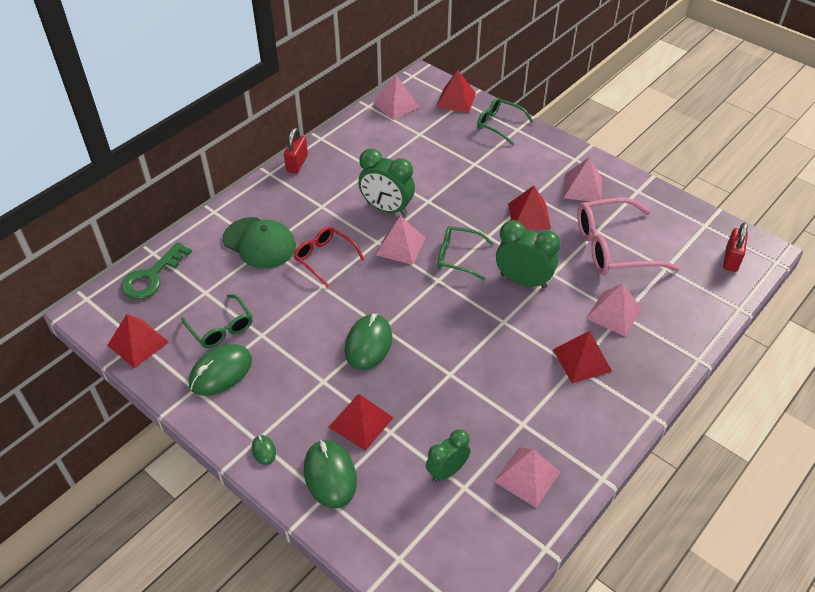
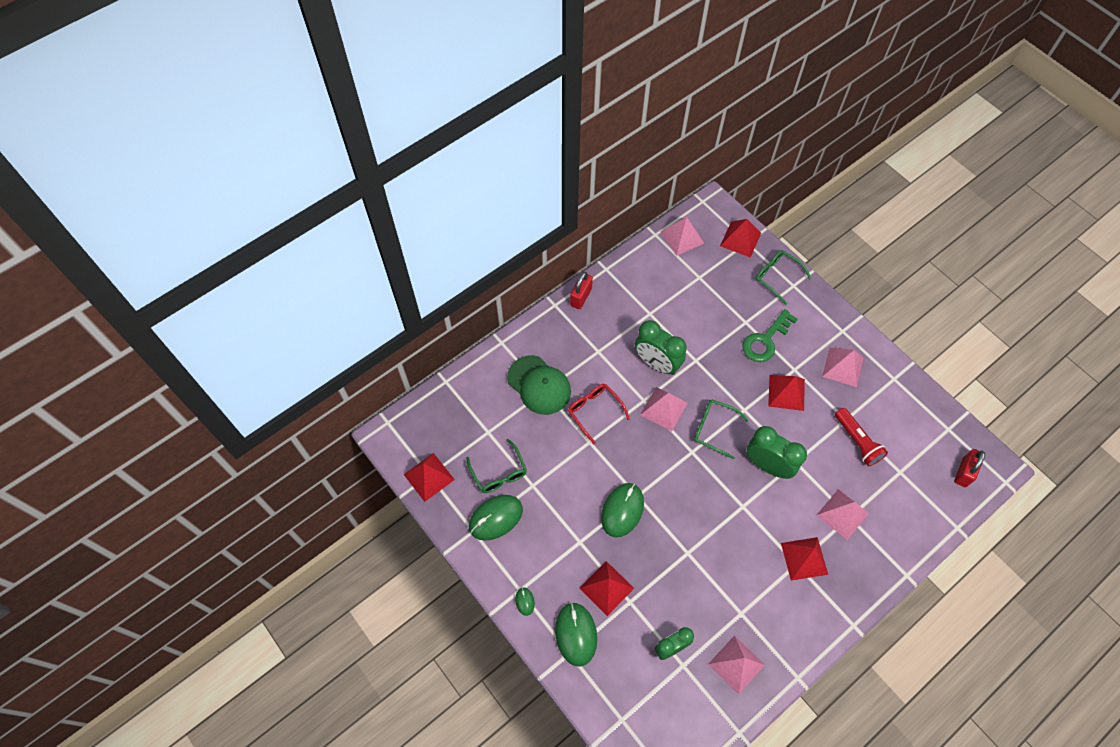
camera: 10 degrees right, 15 degrees up
(152, 276) = (443, 407): green key -> green key (765, 340)
(613, 247) = (857, 441): pink glasses -> red flashlight

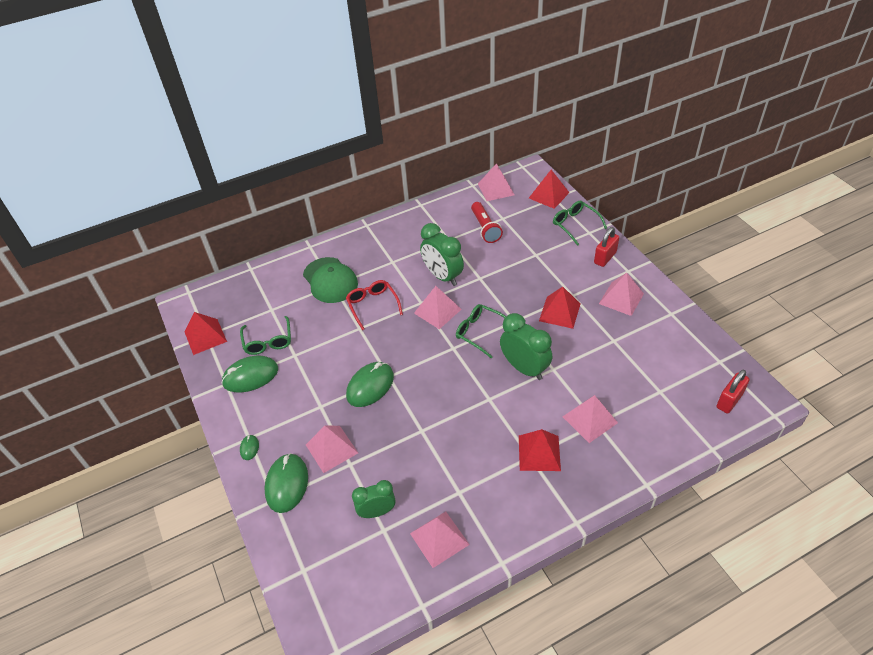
camera: 15 degrees right, 15 degrees down
(581, 297) = (391, 222): red padlock -> red padlock (605, 257)
(606, 588) = (331, 448): red pyramid -> pink pyramid
(765, 340) = (551, 270): green key -> none
(857, 441) = (621, 360): red flashlight -> red flashlight (485, 228)

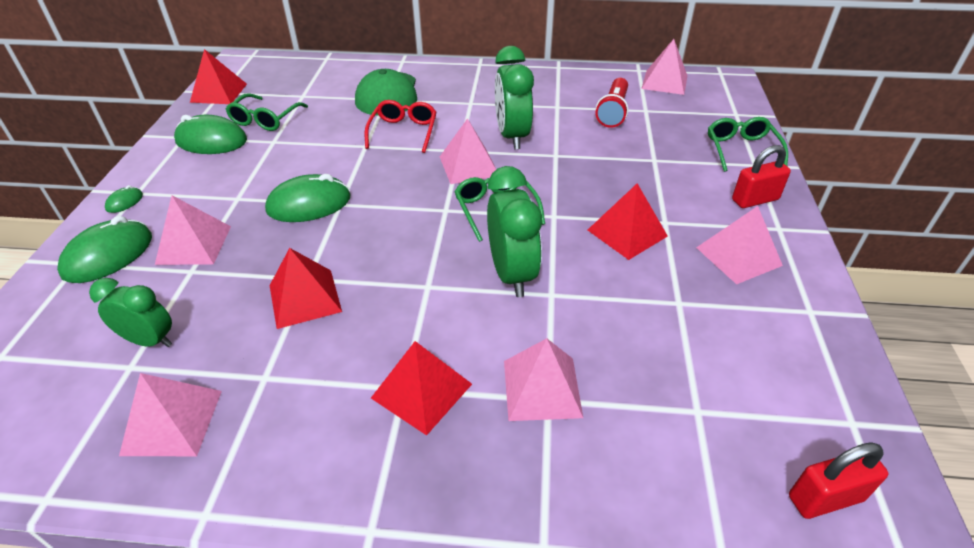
camera: 30 degrees right, 5 degrees down
(548, 195) = (731, 109): red pyramid -> red pyramid (305, 298)

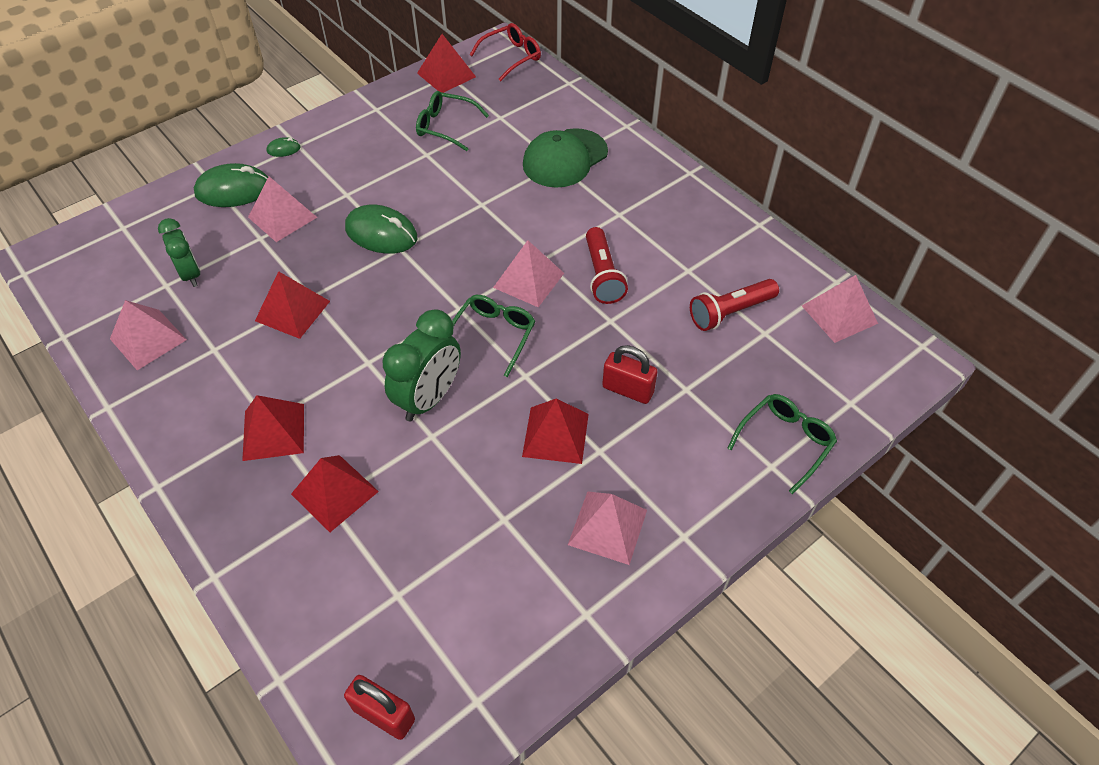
camera: 45 degrees right, 10 degrees up
(211, 141) = (388, 125): green mouse -> none
(265, 119) = (445, 127): green glasses -> green glasses turned 45 degrees clockwise
(403, 132) = (526, 209): red glasses -> red glasses (511, 57)
(512, 136) = (602, 275): green clock -> red flashlight
(542, 388) = (334, 492): pink pyramid -> red pyramid
(755, 200) = (709, 496): red padlock -> red padlock (627, 390)

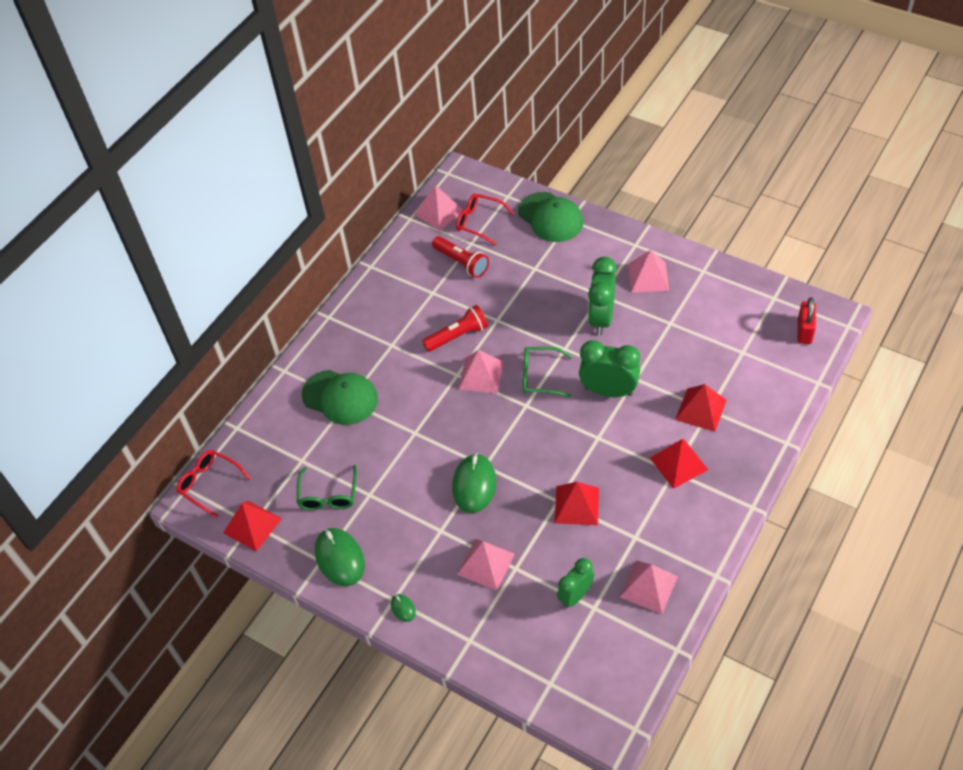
camera: 105 degrees left, 0 degrees up
(233, 190) = (470, 620): green mouse -> green mouse (339, 558)
(555, 435) = (601, 318): red pyramid -> green clock
(627, 390) = (549, 295): red padlock -> none
(785, 442) = (550, 217): green glasses -> green cap
(804, 353) = (479, 222): none -> red glasses

